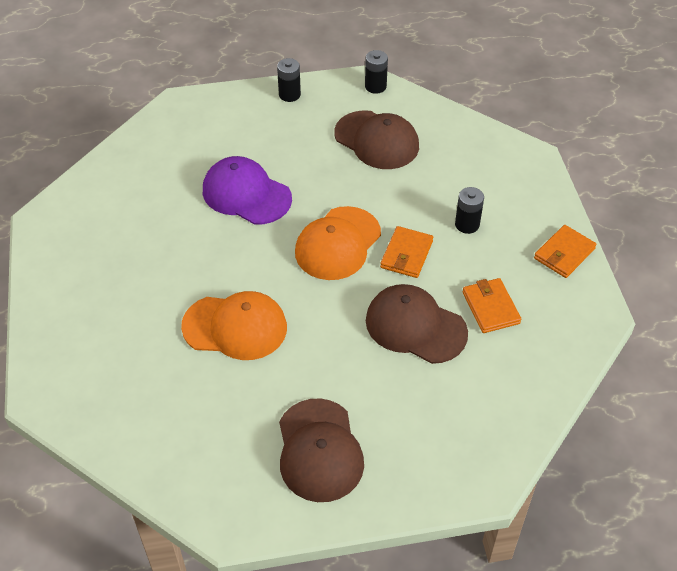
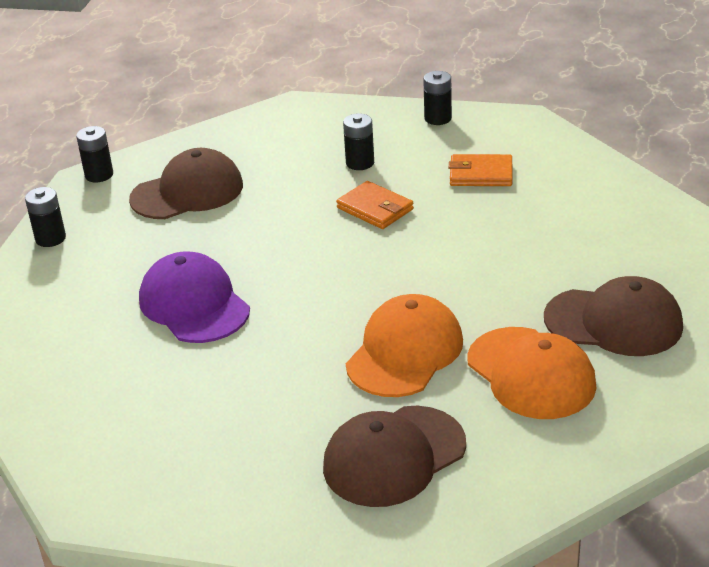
camera: 65 degrees left, 15 degrees down
(246, 194) = (194, 304): purple cap -> purple cap turned 90 degrees clockwise
(338, 244) = (326, 251): orange cap -> orange cap (531, 373)
(415, 326) = (479, 224): brown cap -> brown cap (394, 456)
(564, 253) = (438, 118): orange wallet -> black battery

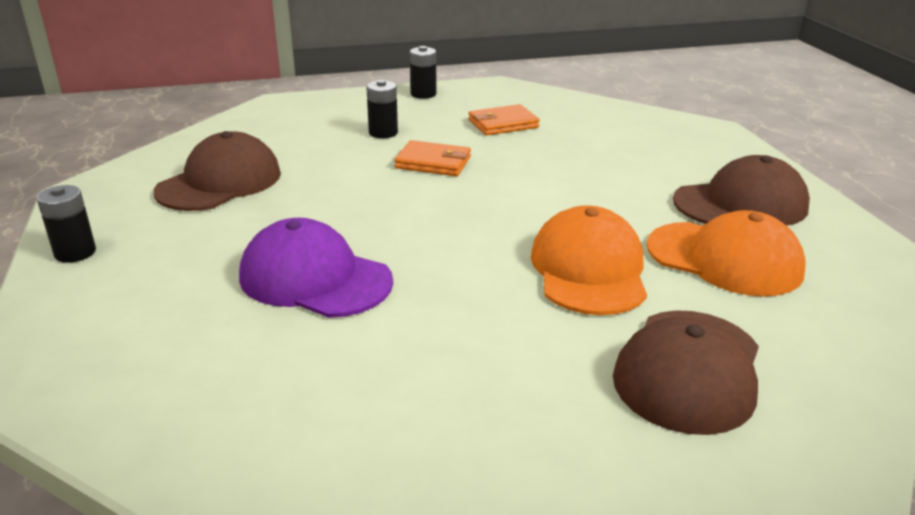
camera: 30 degrees left, 5 degrees down
(99, 175) = (99, 185): black battery -> none

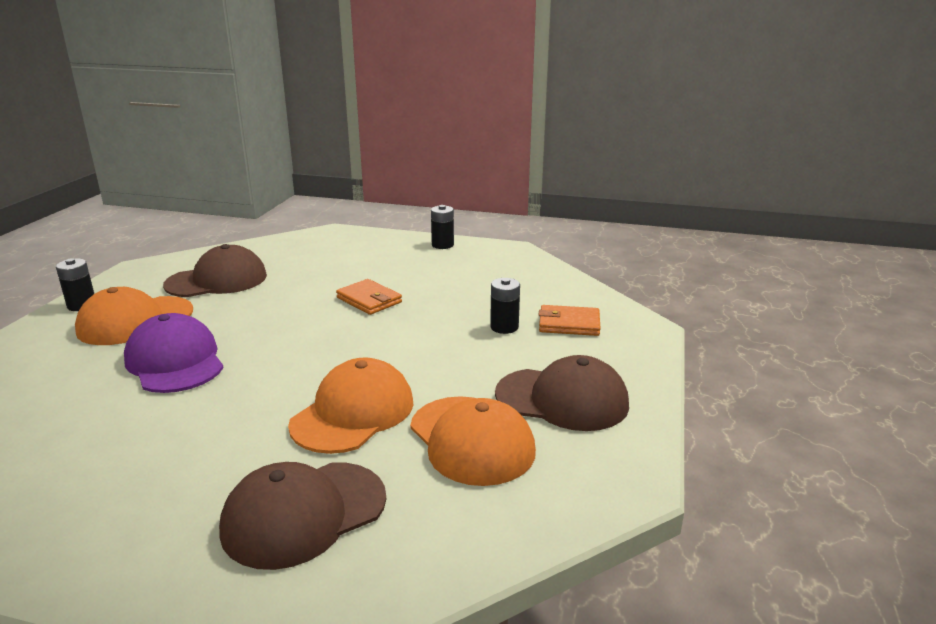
camera: 30 degrees right, 5 degrees down
(186, 251) = (135, 321): none -> orange cap
(383, 133) = (369, 269): black battery -> black battery (504, 327)
(503, 124) = (467, 282): orange wallet -> orange wallet (569, 324)

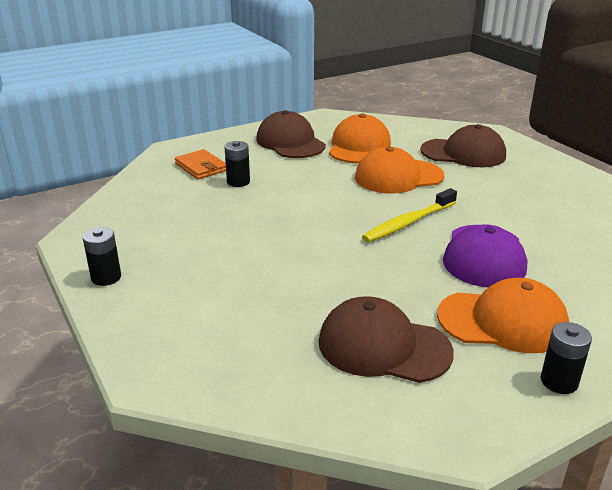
camera: 135 degrees left, 5 degrees up
(279, 361) = (408, 223): none -> yellow toothbrush
(369, 300) = (281, 244): orange wallet -> none

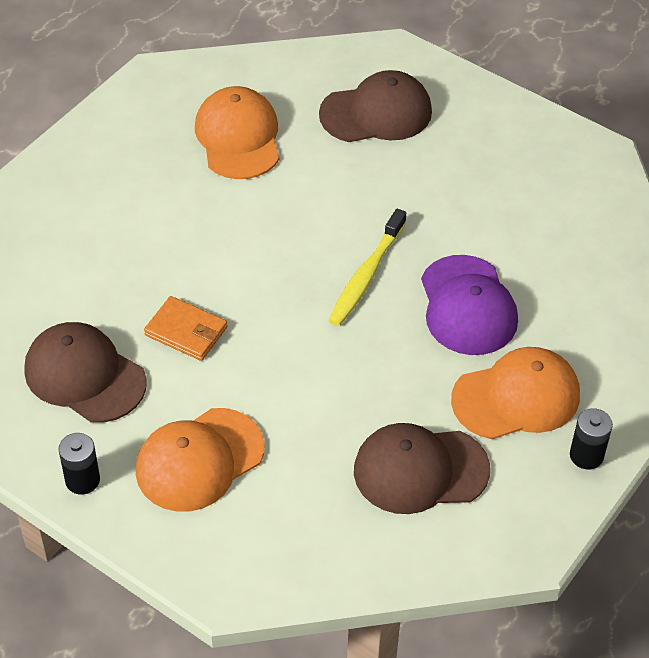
camera: 25 degrees left, 20 degrees up
(201, 167) = (56, 248): orange wallet -> orange wallet (186, 331)
(238, 182) = (124, 263): black battery -> none
(290, 142) = (142, 155): brown cap -> brown cap (84, 376)
(398, 177) = (317, 190): orange cap -> orange cap (199, 460)

